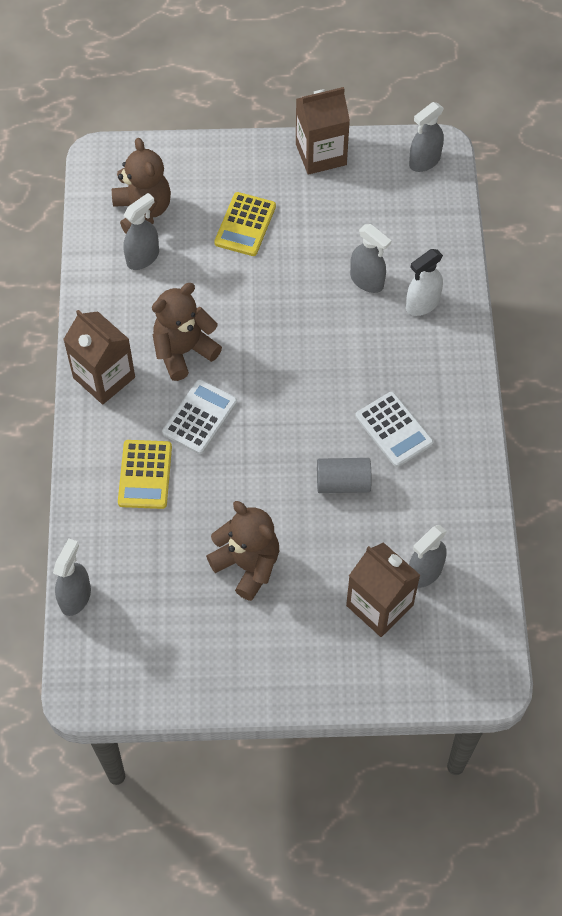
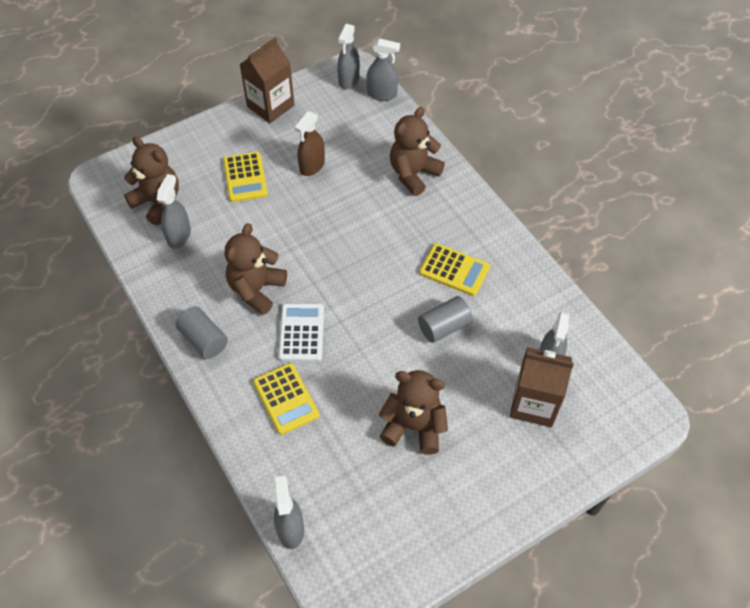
camera: 30 degrees left, 5 degrees down
(104, 377) = (204, 340): brown carton -> grey cylinder
(321, 244) = (312, 166): none -> brown spray bottle
(367, 281) = (363, 176): grey spray bottle -> grey spray bottle (382, 94)
(394, 430) = (454, 270): white calculator -> yellow calculator
(422, 304) = (413, 174): white spray bottle -> brown teddy bear

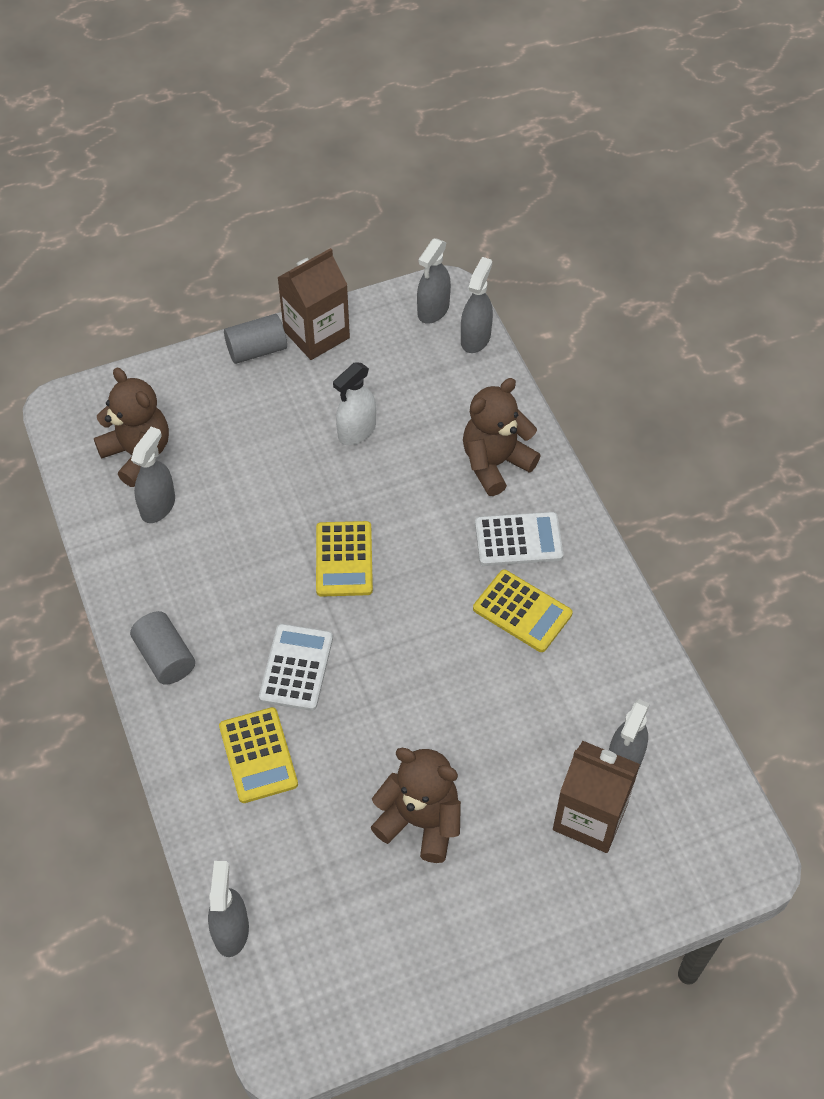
camera: 10 degrees right, 0 degrees up
(245, 177) = (262, 435): yellow calculator -> yellow calculator (344, 559)
(256, 289) = (247, 598): brown teddy bear -> none
(312, 166) = (356, 431): brown spray bottle -> white spray bottle
(382, 94) = (475, 338): grey spray bottle -> grey spray bottle turned 90 degrees counterclockwise
(441, 222) = (518, 540): none -> white calculator
(444, 327) = (490, 689): grey cylinder -> grey cylinder (257, 350)

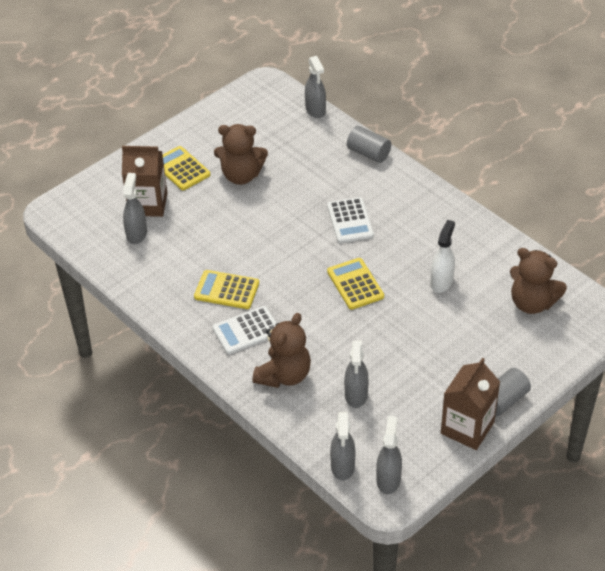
camera: 160 degrees right, 10 degrees down
(158, 506) = (494, 277): grey spray bottle -> grey spray bottle (356, 395)
(165, 657) = (429, 203): grey cylinder -> grey cylinder (368, 153)
(258, 755) = (346, 177): yellow calculator -> yellow calculator (181, 169)
(356, 431) = (394, 365): white spray bottle -> white spray bottle (441, 282)

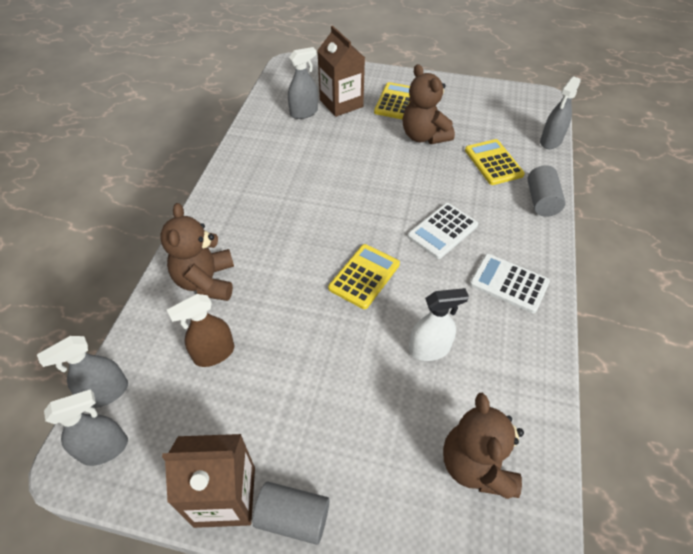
camera: 55 degrees right, 5 degrees up
(226, 290) = (284, 191): yellow calculator -> yellow calculator (493, 162)
(246, 331) = (245, 227): white calculator -> white calculator (509, 283)
(284, 375) = (206, 281): brown teddy bear -> brown teddy bear turned 90 degrees clockwise
(356, 395) = (214, 353): grey spray bottle -> brown spray bottle

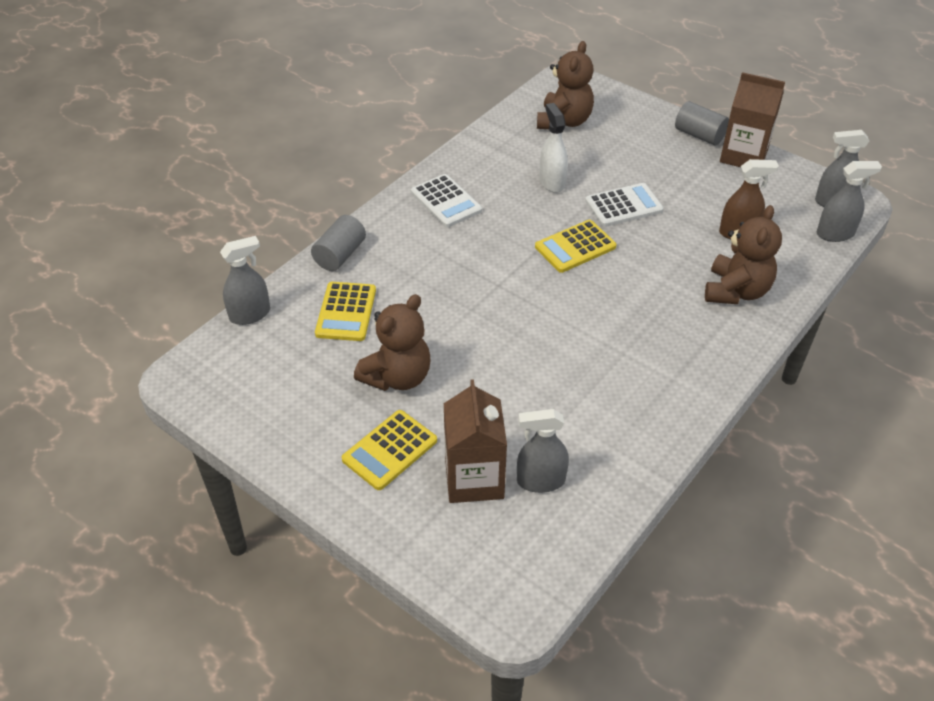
camera: 155 degrees left, 5 degrees down
(424, 136) = (397, 377): brown teddy bear -> brown teddy bear turned 45 degrees clockwise
(429, 349) = (552, 182): white spray bottle -> white spray bottle turned 60 degrees clockwise
(442, 231) = (469, 260): white calculator -> white calculator (623, 206)

